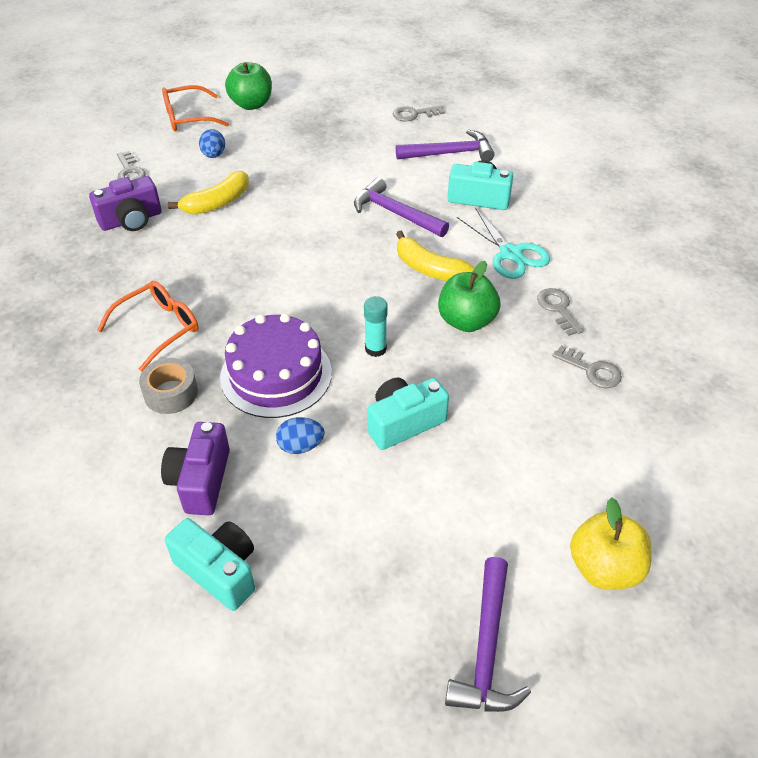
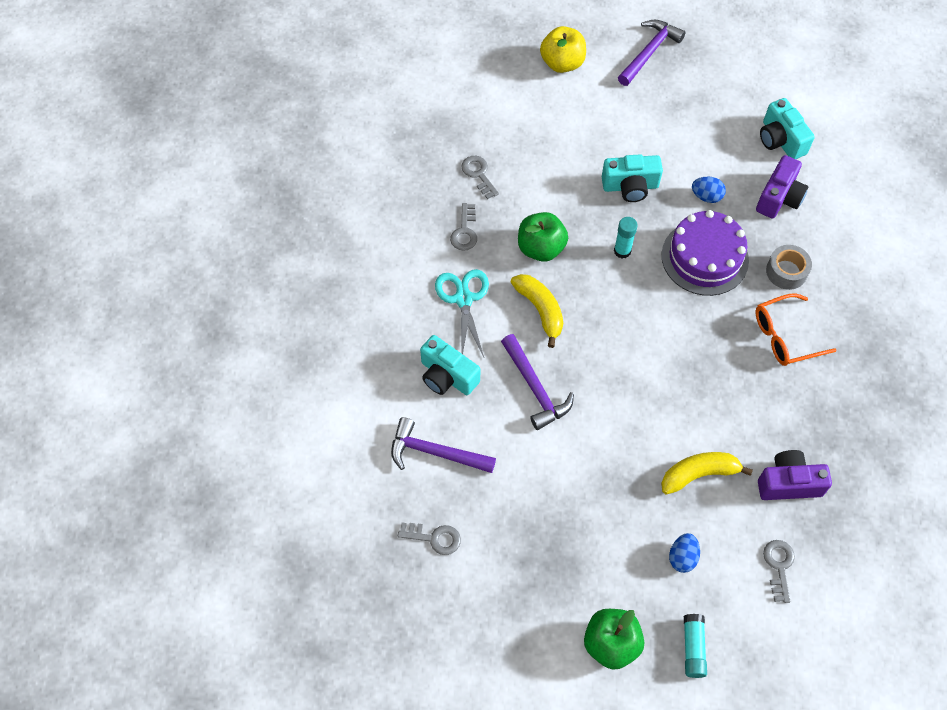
camera: 155 degrees left, 15 degrees up
(188, 117) = (693, 648): orange glasses -> turquoise glue stick

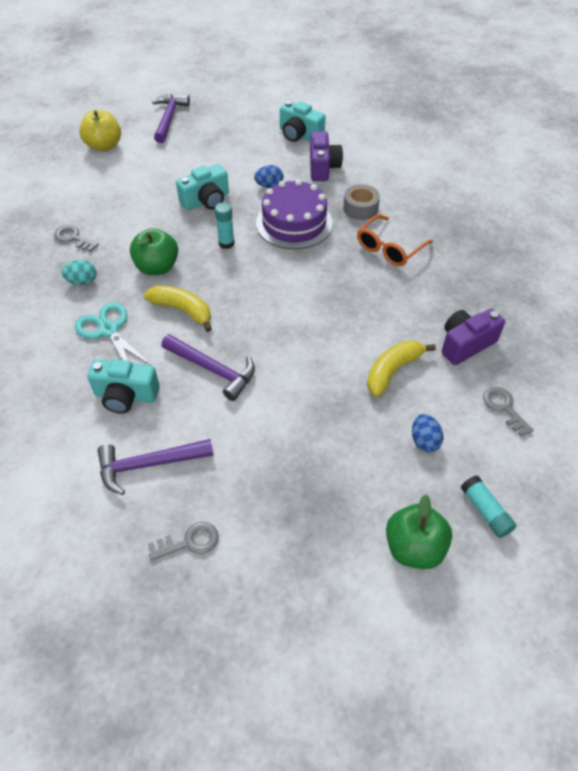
camera: 30 degrees left, 10 degrees down
(464, 231) = (82, 281): grey key -> turquoise egg

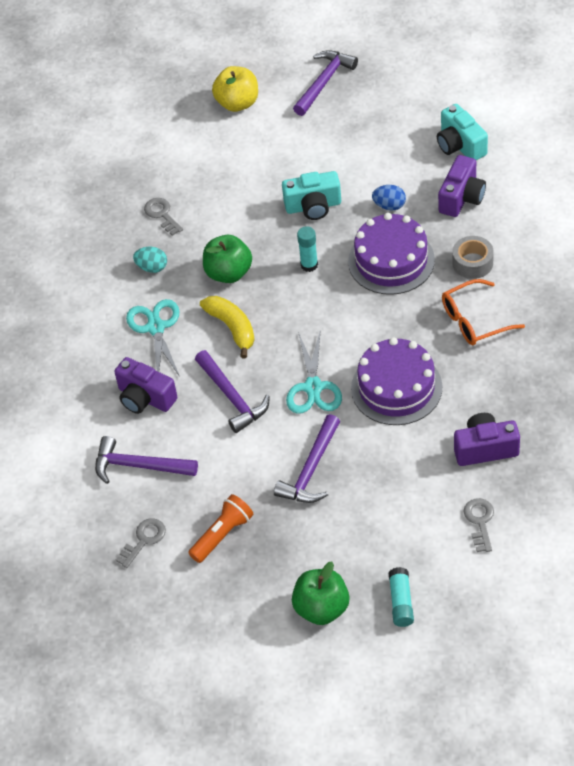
camera: 30 degrees right, 0 degrees up
(126, 396) = (145, 398): turquoise camera -> purple camera
(189, 542) = (144, 540): grey key -> grey key turned 60 degrees counterclockwise
(271, 506) = (222, 535): none -> orange flashlight
(285, 339) = (313, 388): none -> turquoise scissors
(324, 412) = (311, 470): none -> purple hammer
(358, 317) = (396, 387): none -> purple cake
(393, 370) = (397, 452): yellow banana -> none
(424, 441) = (386, 526): blue egg -> none

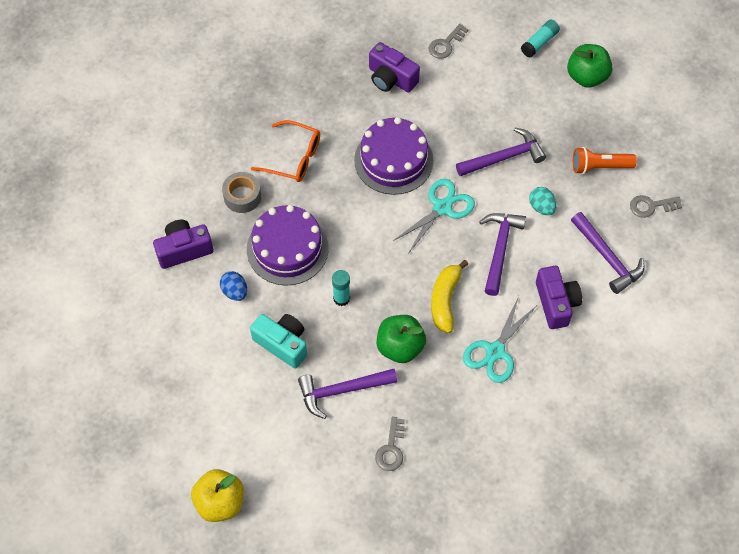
camera: 140 degrees left, 10 degrees up
(152, 267) = (447, 406): turquoise egg -> turquoise egg (541, 207)
(324, 82) = (137, 452): purple hammer -> purple hammer (342, 390)
(460, 145) = (128, 292): turquoise camera -> none

